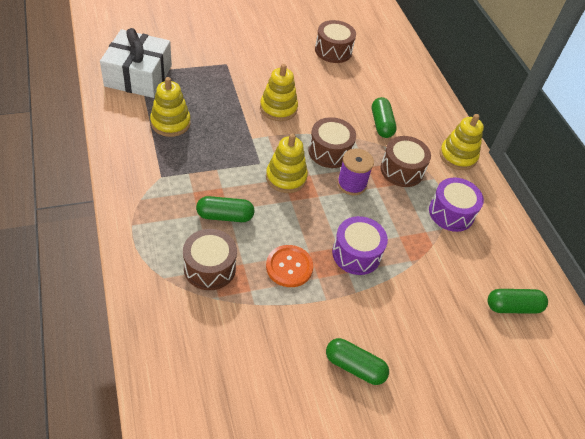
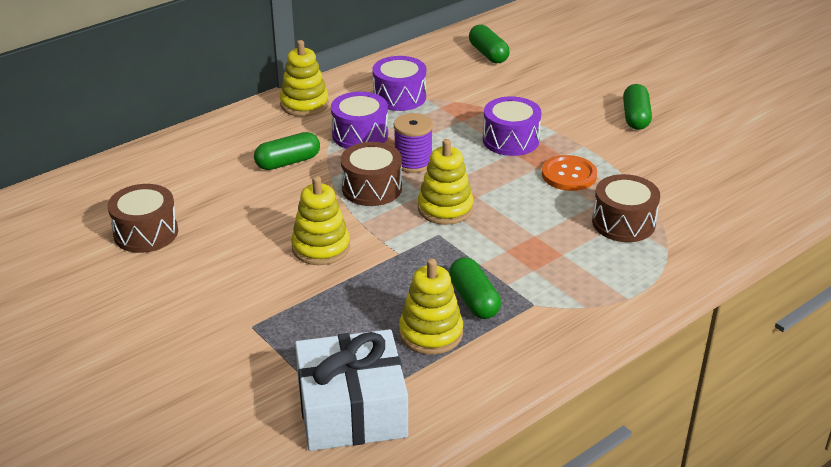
camera: 105 degrees left, 15 degrees down
(225, 216) = (546, 234): green capsule -> green capsule (474, 300)
(402, 170) = (360, 135): brown drum -> purple drum

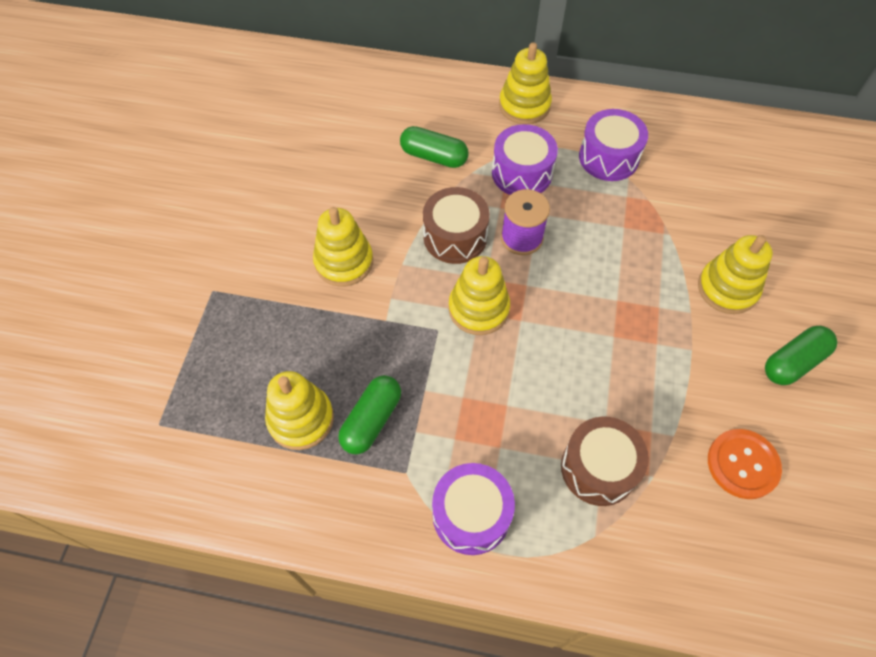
camera: 50 degrees right, 25 degrees up
(146, 233) = (264, 144): brown drum -> none
(352, 409) = (167, 429): white gift -> none
(488, 54) = (757, 169): green capsule -> none
(510, 140) = (634, 285): purple drum -> purple drum (471, 515)
(558, 110) = (727, 288): none -> yellow stacking toy
(569, 175) = (629, 369): orange button -> orange button (742, 464)

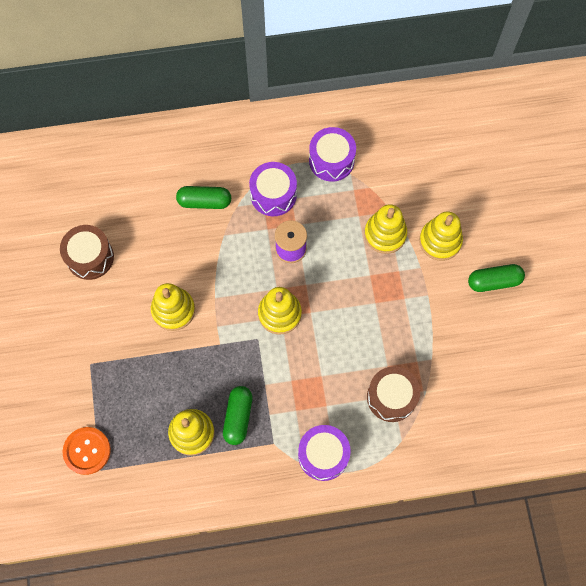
camera: 20 degrees left, 10 degrees up
(455, 237) = (244, 263): brown drum -> brown drum (90, 257)
(524, 105) = (256, 134): yellow stacking toy -> yellow stacking toy (385, 234)
(742, 464) = (478, 363): orange button -> orange button (87, 451)
(793, 362) = (494, 281): green capsule -> green capsule turned 45 degrees clockwise

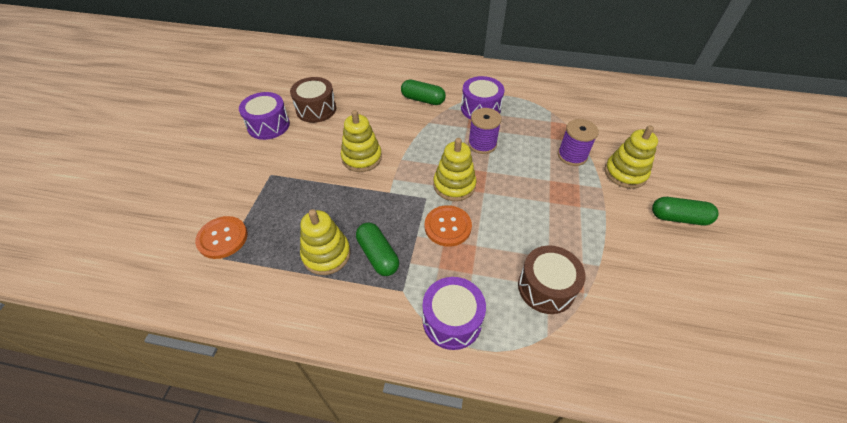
camera: 20 degrees right, 20 degrees down
(238, 417) = (378, 255): green capsule -> green capsule turned 60 degrees counterclockwise
(289, 364) = (447, 226): none -> orange button
(331, 160) = (537, 100): purple drum -> purple drum (268, 125)
(385, 234) = (572, 155): yellow stacking toy -> purple spool

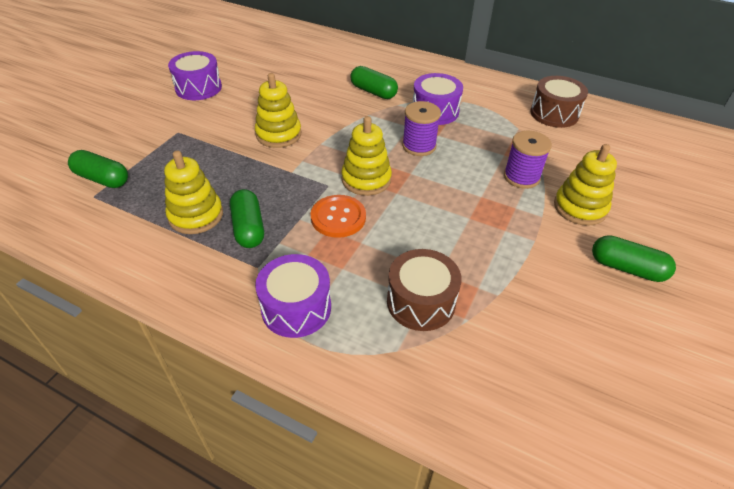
camera: 15 degrees right, 5 degrees down
(222, 238) = (102, 179): orange button -> green capsule
(316, 109) = (254, 81): brown drum -> brown drum (554, 114)

